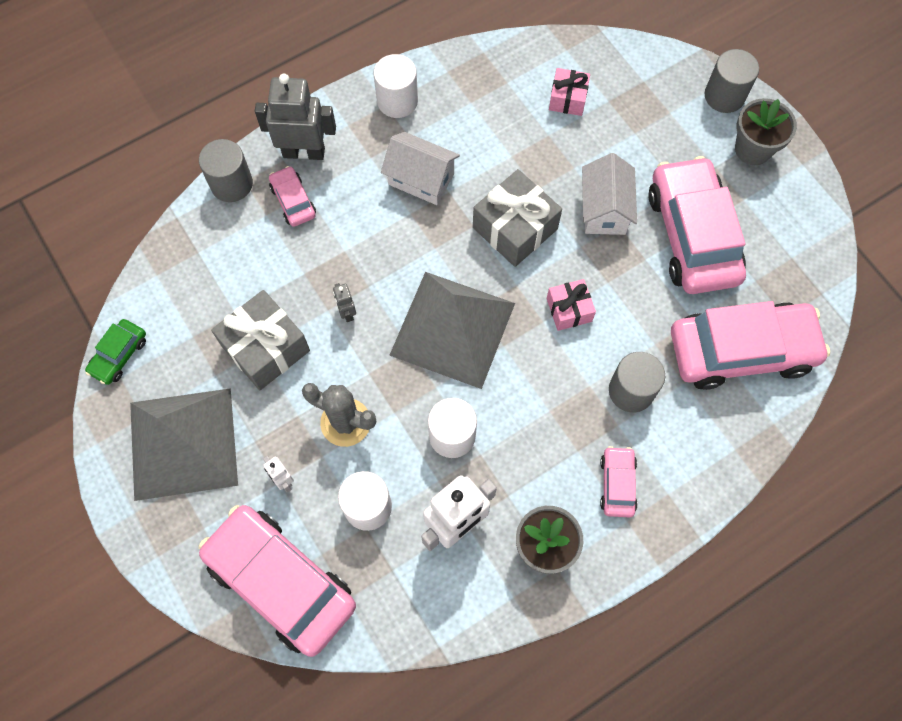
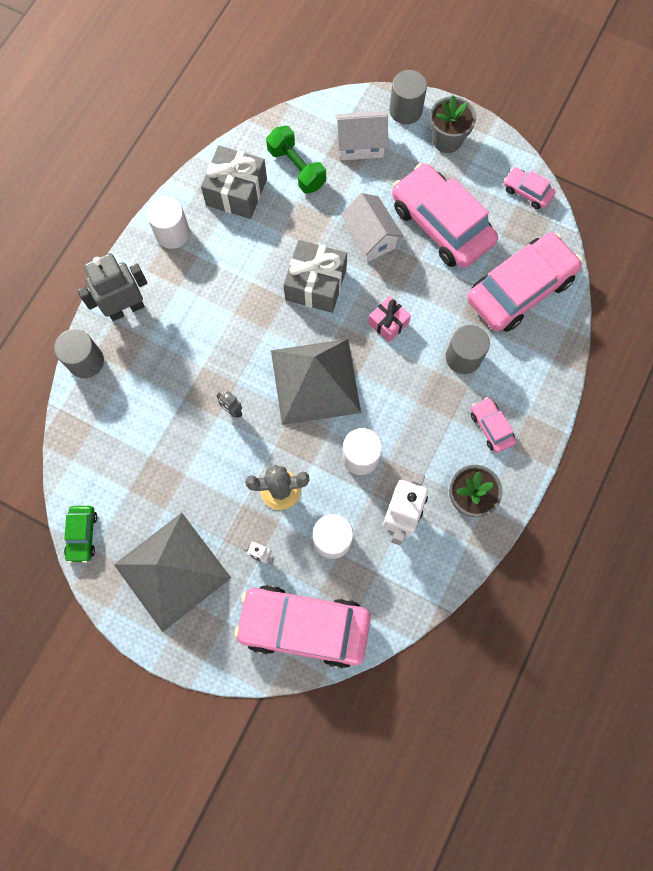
camera: 30 degrees left, 5 degrees up
(265, 348) = (189, 469): grey gift -> grey gift (236, 192)
(293, 201) = (141, 349): pink car -> pink car (527, 192)
(421, 179) = (226, 283): white house -> white house (360, 145)
(568, 99) = (297, 168): pink gift -> green dumbbell

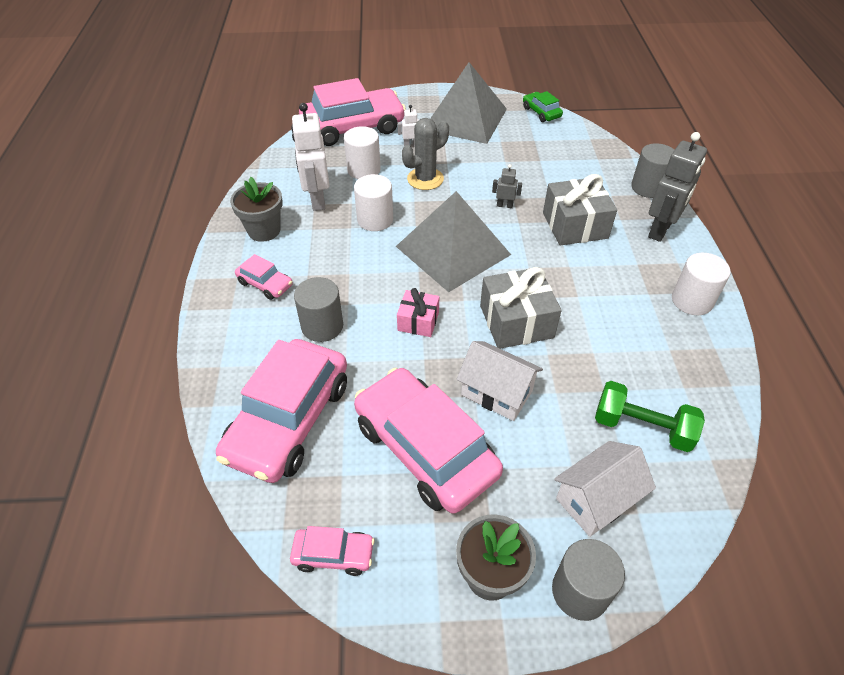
camera: 150 degrees right, 25 degrees down
(236, 192) = (677, 368): grey gift -> grey gift (575, 225)
(441, 224) = (425, 449): pink car -> pink car turned 150 degrees counterclockwise

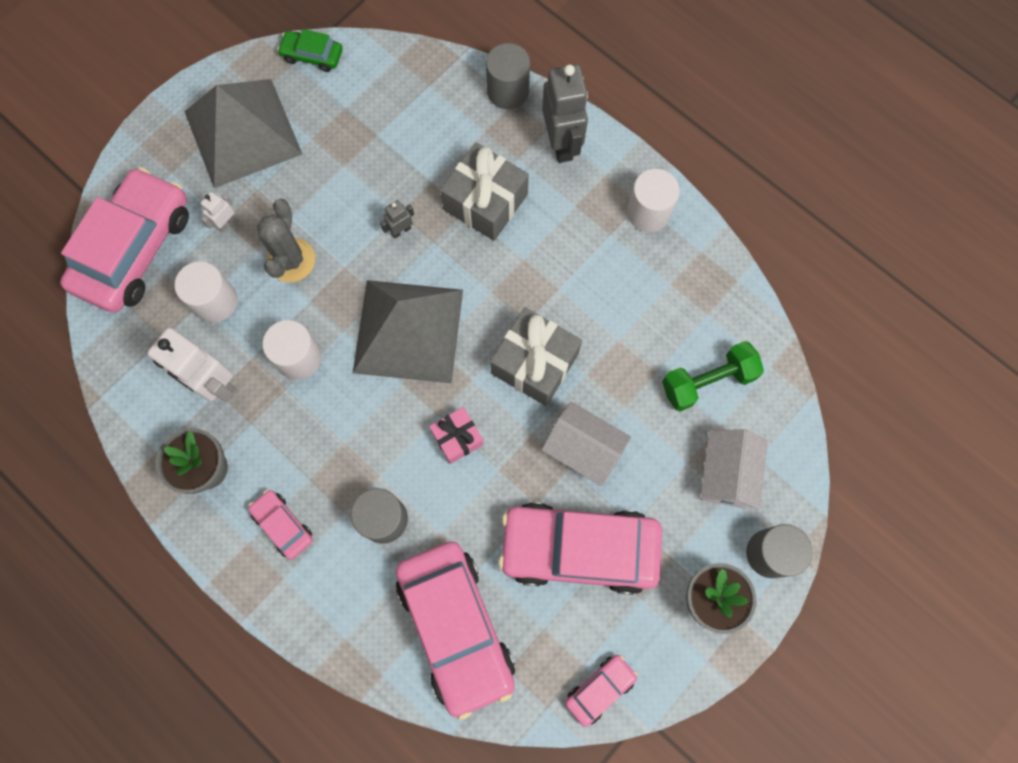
camera: 45 degrees left, 25 degrees up
(265, 284) = (283, 525): pink car -> pink car turned 120 degrees counterclockwise
(496, 393) = (583, 449): white house -> white house turned 45 degrees clockwise

